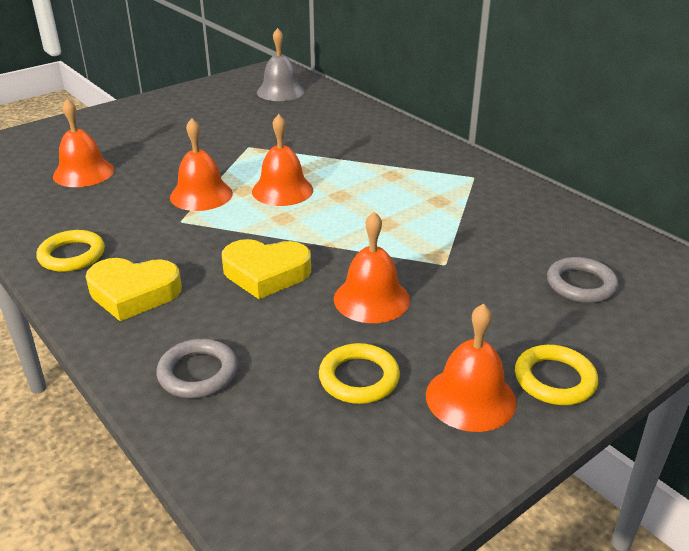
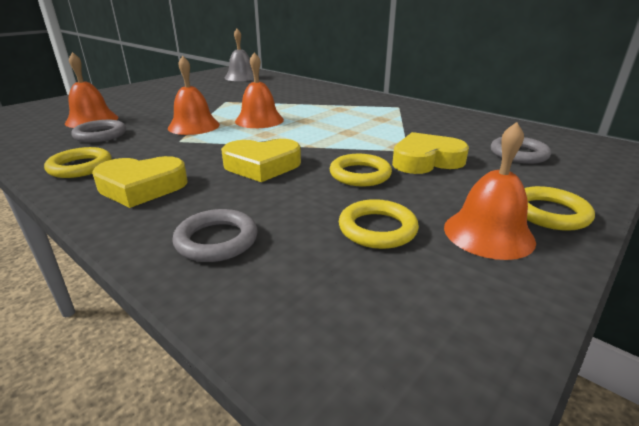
camera: 10 degrees left, 5 degrees down
(93, 202) = (100, 135): none -> grey ring
(371, 299) = (360, 174): orange bell -> yellow ring
(459, 284) = (426, 160): none -> yellow heart

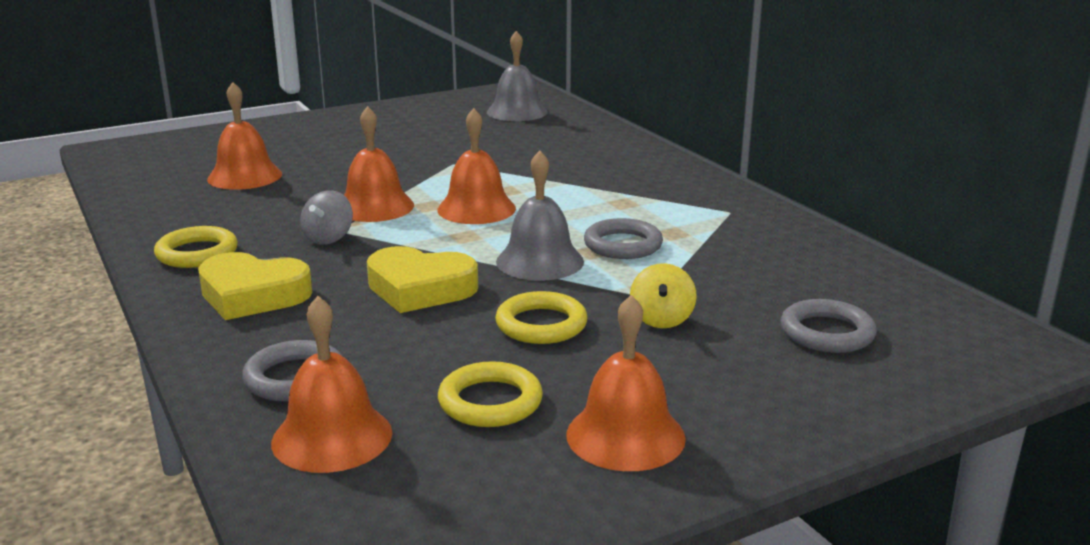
camera: 20 degrees right, 5 degrees down
(100, 135) = (243, 205): grey ring -> grey ring (623, 245)
(175, 146) = (328, 238): none -> grey spinning top
(283, 282) = (332, 437): none -> orange bell
(323, 141) = (540, 261): none -> grey bell
(426, 160) = (661, 319): yellow heart -> yellow spinning top
(549, 213) = (747, 428): yellow ring -> none

